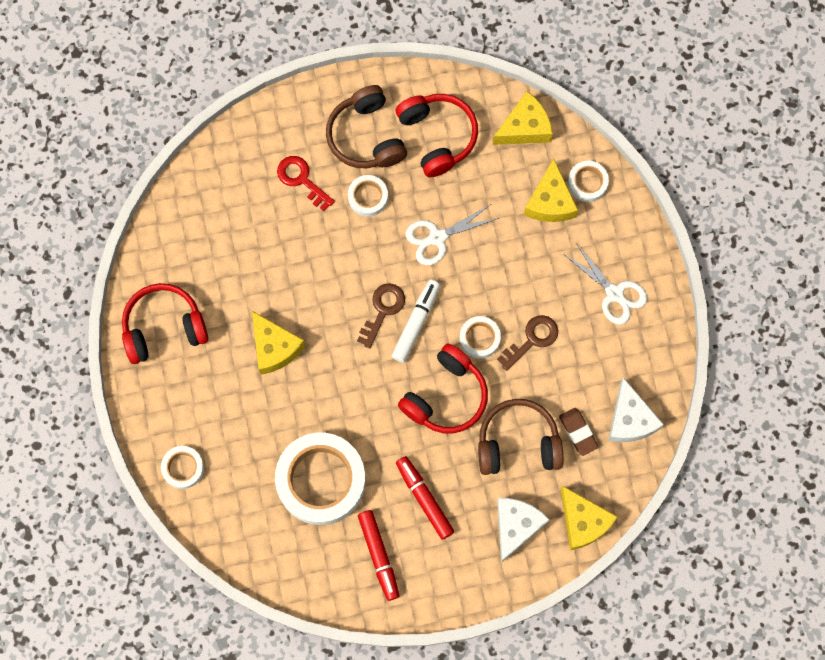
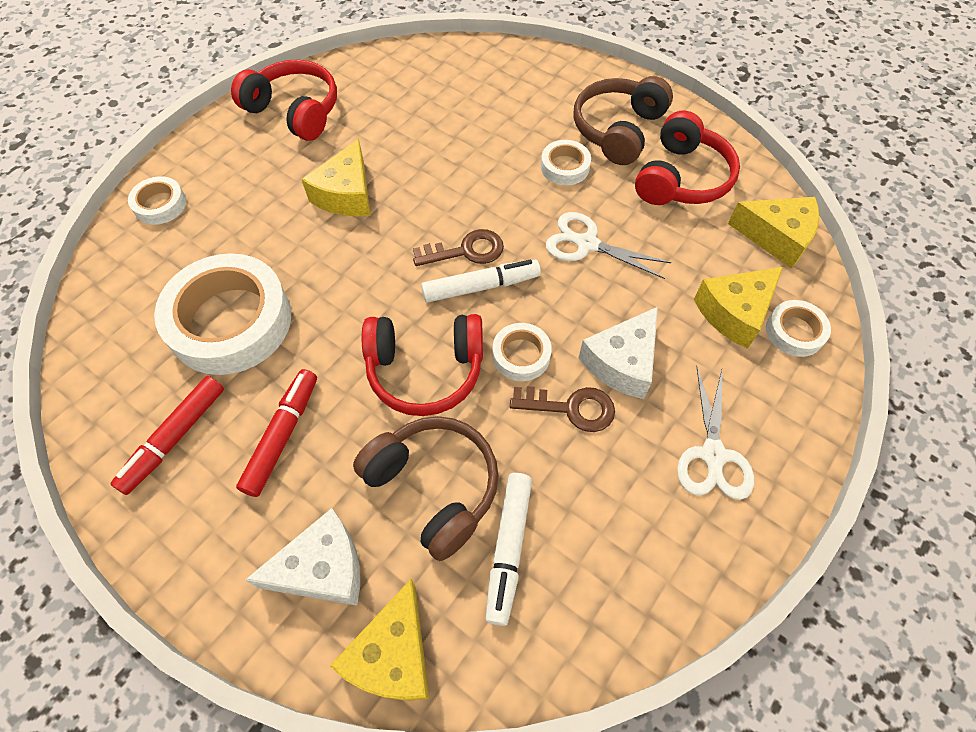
camera: 50 degrees right, 15 degrees down
(302, 180) = (527, 114): red key -> none
(578, 432) = (508, 548): brown eraser -> white marker
(630, 420) = (582, 603): white cheese -> white cheese (621, 362)

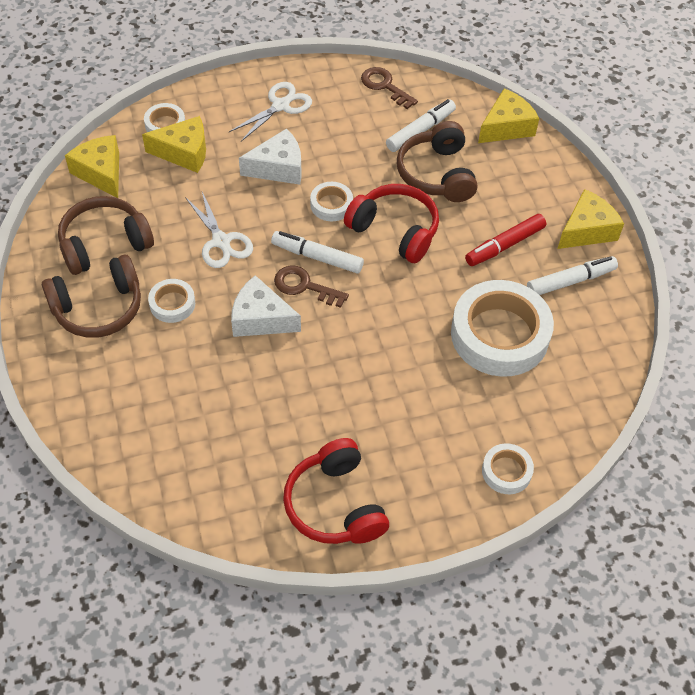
camera: 145 degrees left, 5 degrees down
(174, 438) = (570, 281): red marker -> white marker
(323, 568) = (519, 174): white cheese -> white cheese (260, 318)
(346, 194) = (353, 385): yellow cheese -> yellow cheese (587, 230)
(570, 408) = (330, 165): brown key -> brown key (385, 86)
(681, 178) = (104, 244): red headphones -> brown headphones

